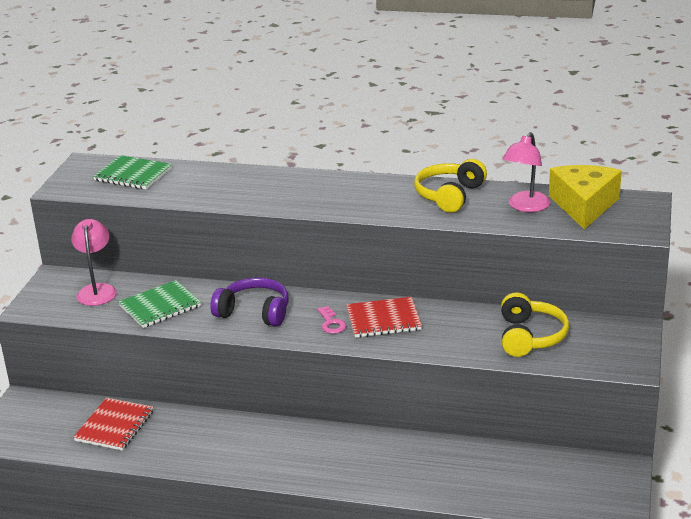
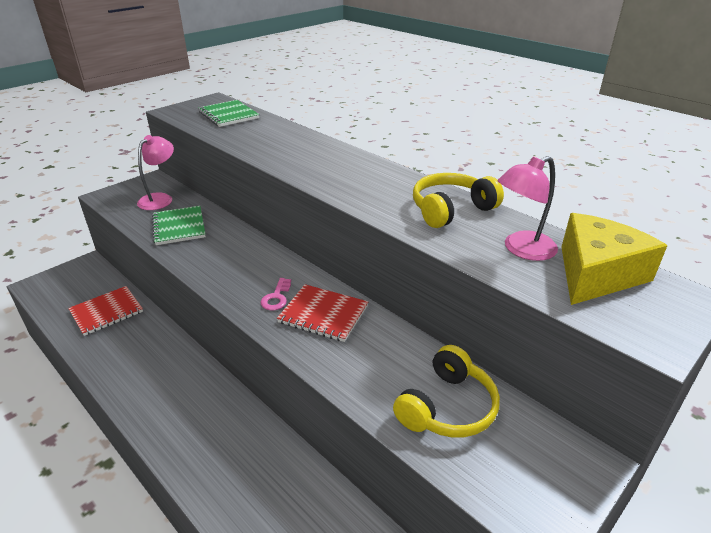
camera: 30 degrees right, 5 degrees up
(160, 306) = (179, 227): green notebook -> green notebook turned 75 degrees clockwise
(254, 312) = (233, 260): purple headphones -> none

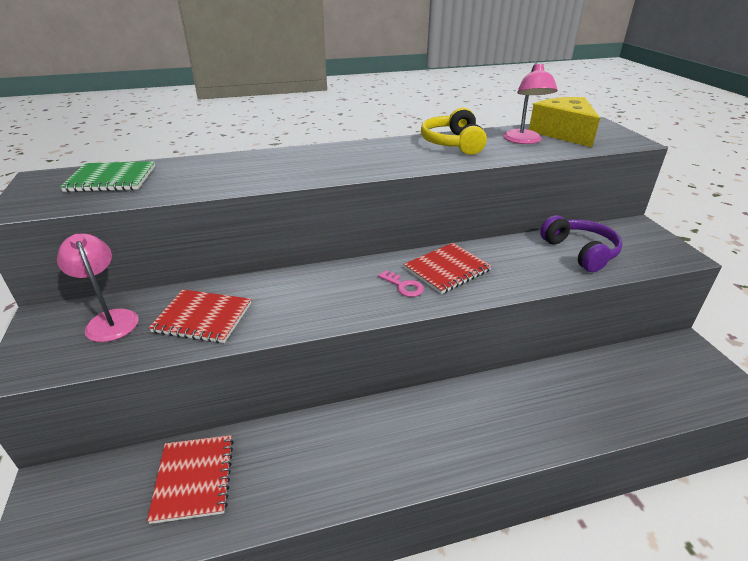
camera: 60 degrees left, 0 degrees up
(179, 227) = (203, 318): green notebook -> red notebook
(447, 407) = (580, 252): yellow headphones -> purple headphones

